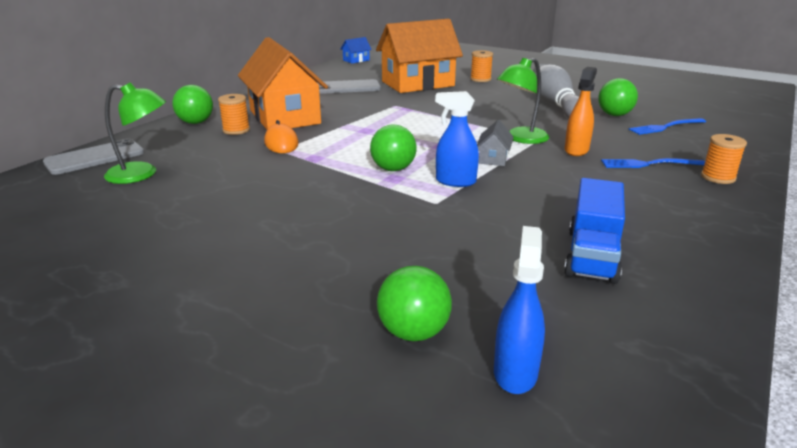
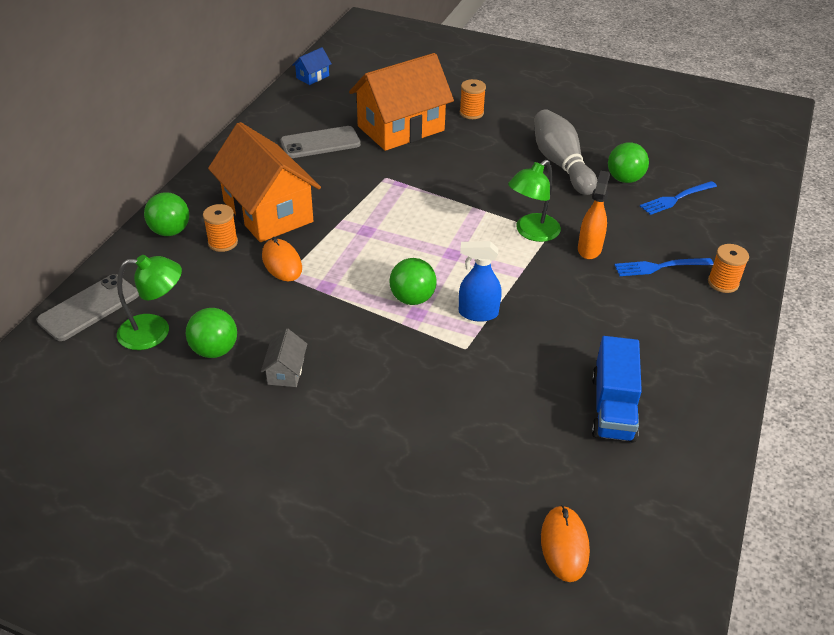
camera: 10 degrees left, 15 degrees up
(413, 332) = (480, 515): green ball -> green ball (215, 350)
(493, 158) = (509, 271): grey house -> grey house (286, 371)
(515, 372) = (564, 545): blue spray bottle -> orange mouse

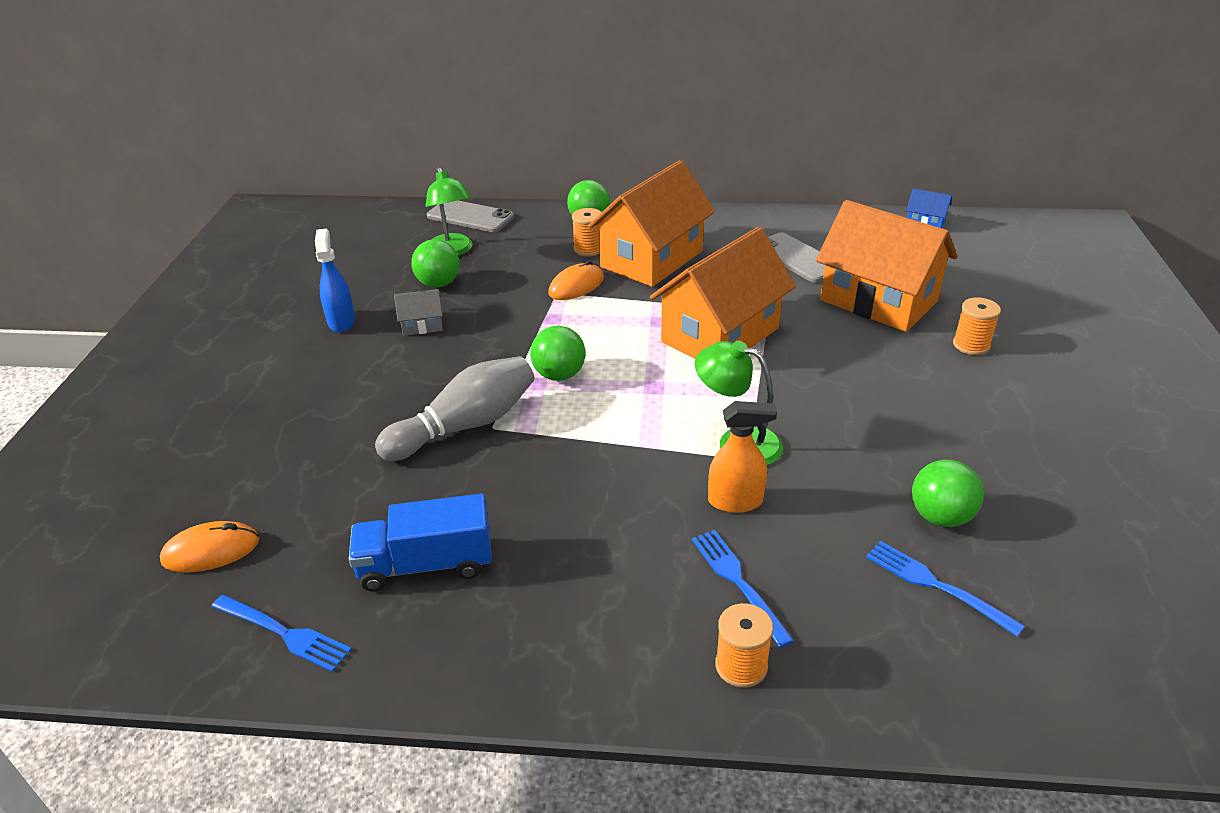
camera: 75 degrees right, 5 degrees down
(402, 206) = (720, 335): none -> orange house
(477, 313) = (555, 425): blue spray bottle -> blue spray bottle (341, 321)
(561, 164) = (921, 444): grey bowling pin -> grey bowling pin (465, 426)
(666, 496) = (284, 633): none -> blue fork

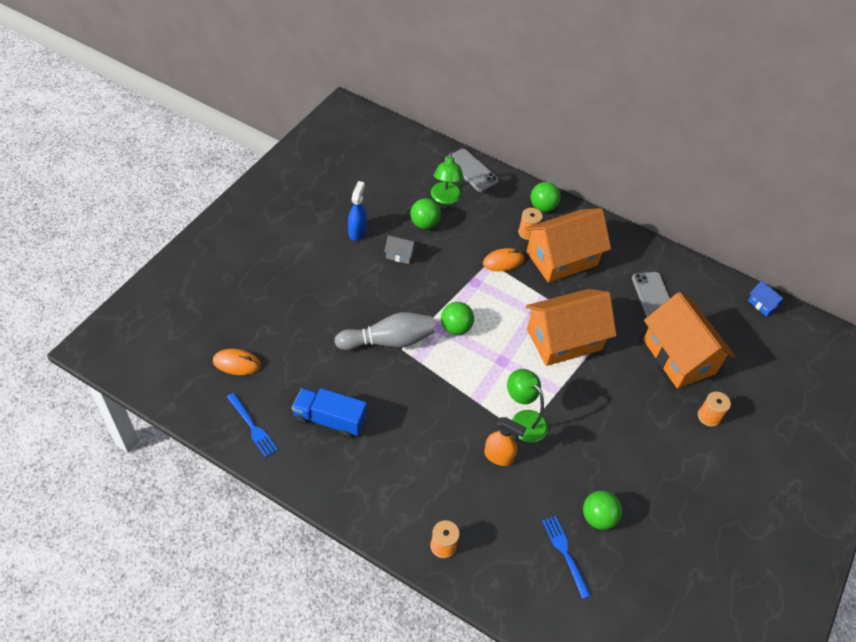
camera: 20 degrees right, 15 degrees up
(738, 582) = (470, 503): blue fork -> none

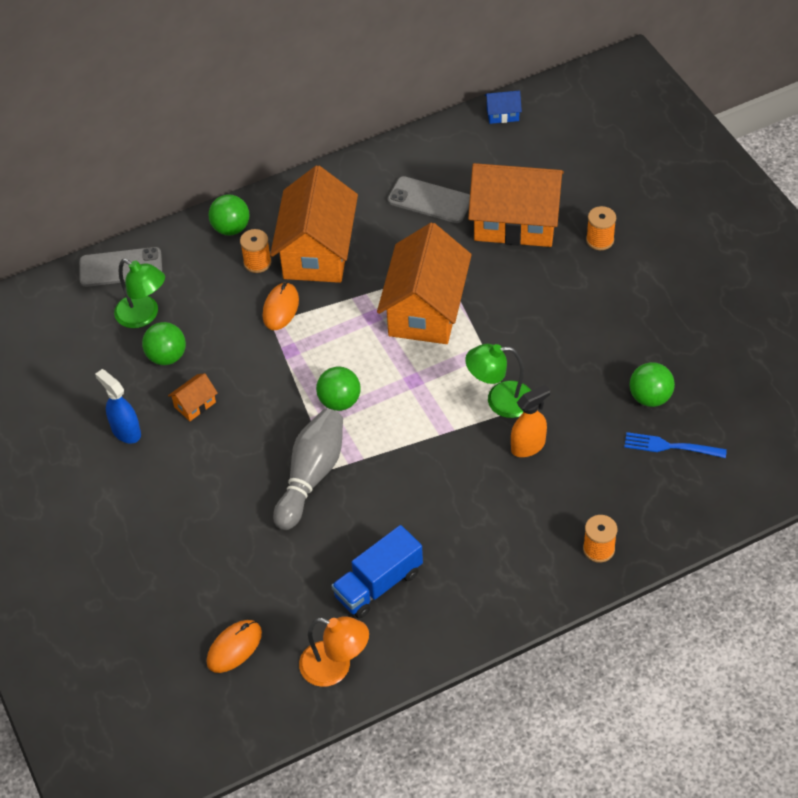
camera: 50 degrees left, 0 degrees up
(252, 426) = (335, 667): blue fork -> orange lamp
(400, 255) = (195, 404): grey house -> orange house

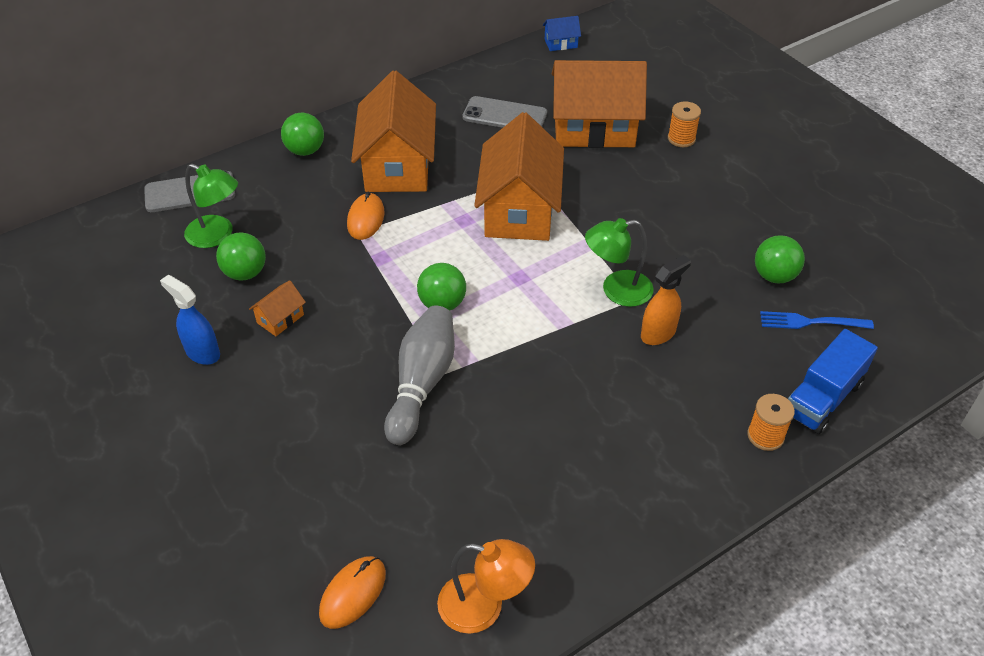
camera: 10 degrees left, 5 degrees down
(257, 262) = (336, 179): orange spool -> none
(378, 584) = (519, 498): blue truck -> blue truck (822, 398)

